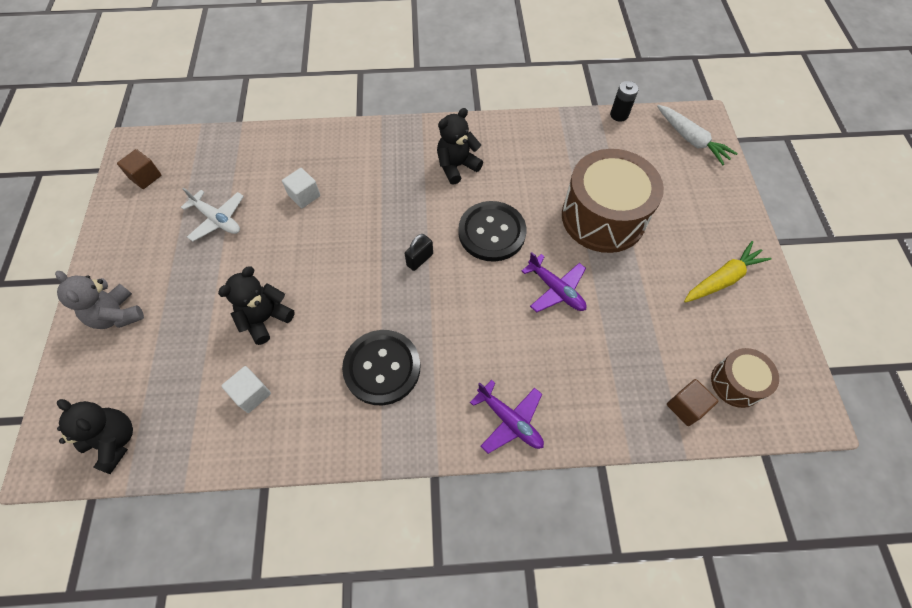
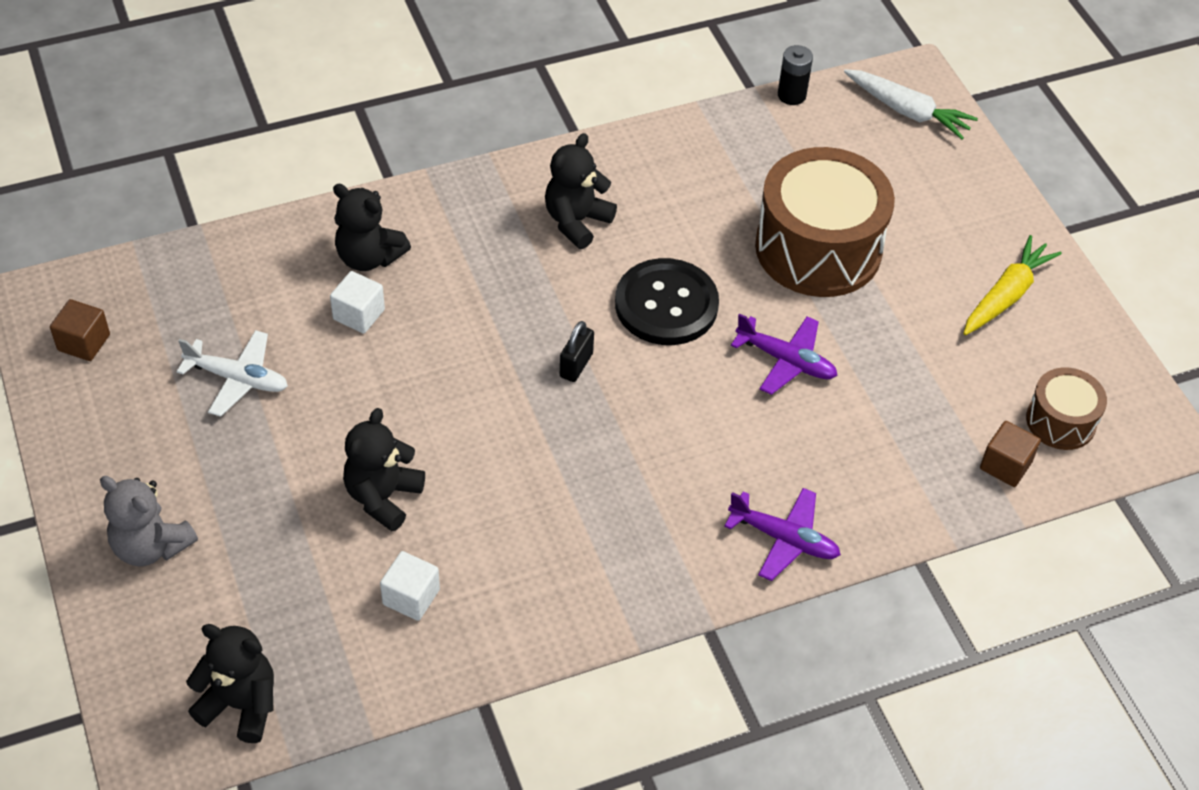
camera: 20 degrees left, 10 degrees down
(325, 161) = (369, 257): none -> black teddy bear
(382, 368) = (583, 518): black button -> none

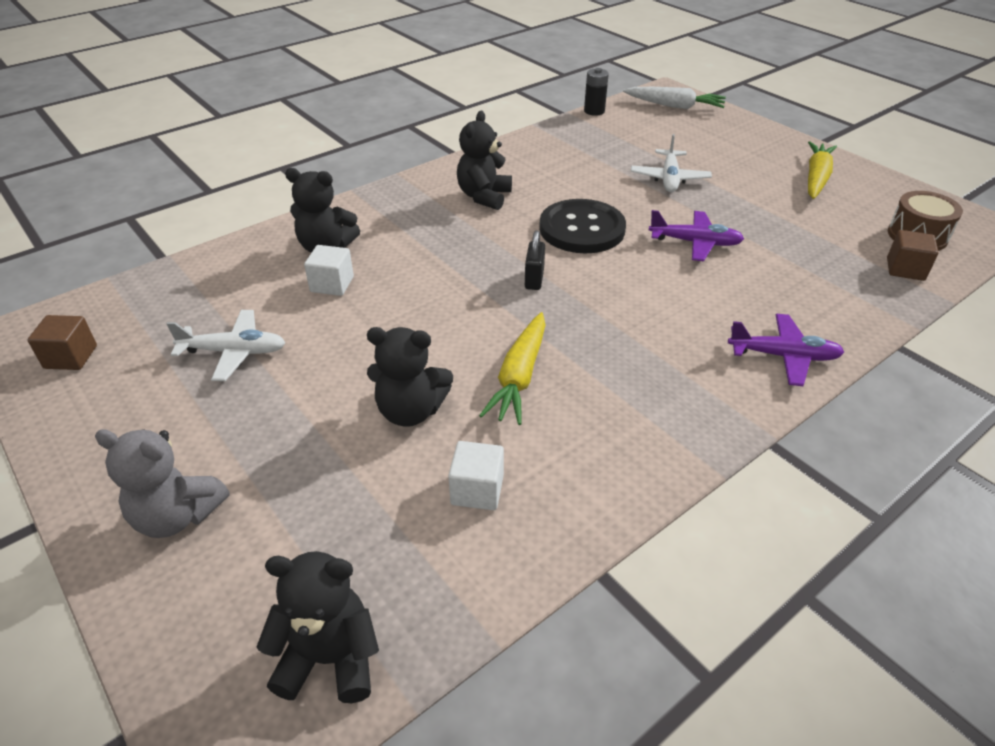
camera: 15 degrees left, 10 degrees down
(383, 497) = (410, 411): black teddy bear -> black teddy bear turned 90 degrees counterclockwise
(503, 487) = (519, 376): none -> yellow carrot
(818, 248) = (669, 178): brown drum -> white plane

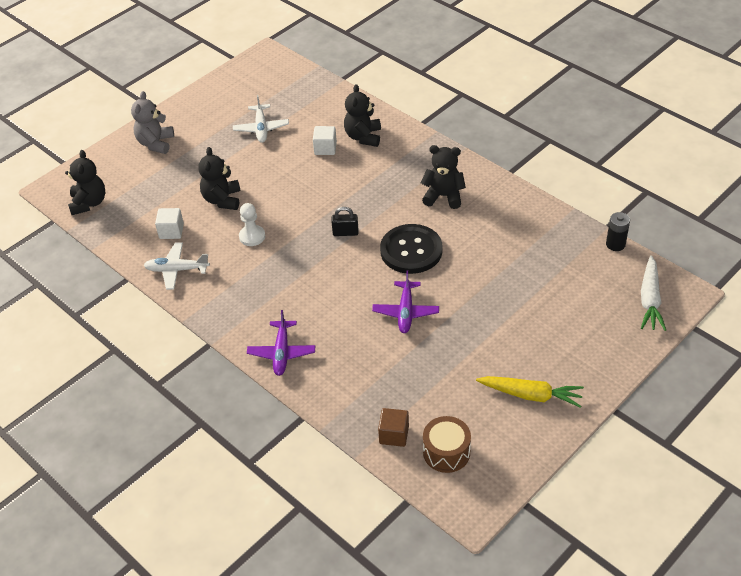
camera: 85 degrees right, 5 degrees up
(71, 357) = (252, 78): brown cube -> none
(519, 376) = (252, 236): yellow carrot -> white pawn
(669, 178) = (501, 297): white plane -> white plane (176, 270)

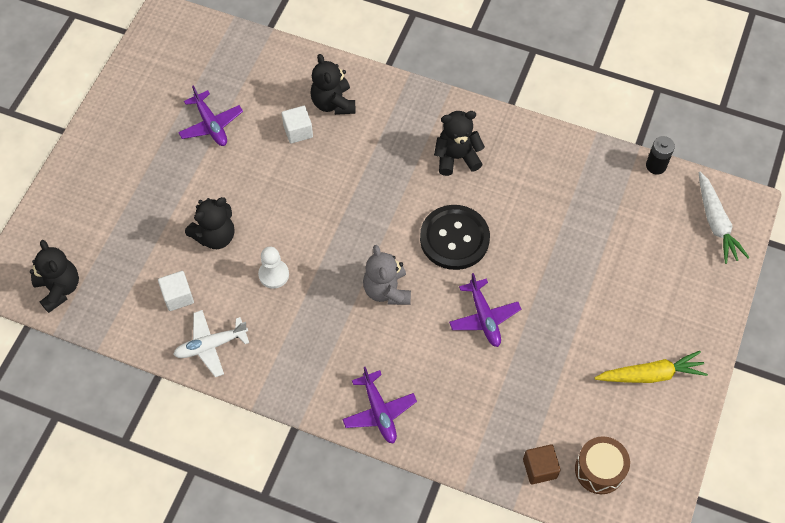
camera: 25 degrees left, 15 degrees up
(155, 143) = (96, 181): grey teddy bear -> grey teddy bear (387, 290)
(222, 200) = (215, 236): black teddy bear -> black teddy bear turned 105 degrees counterclockwise
(261, 128) = (211, 125): white plane -> purple plane
(345, 233) = (374, 237): black padlock -> none

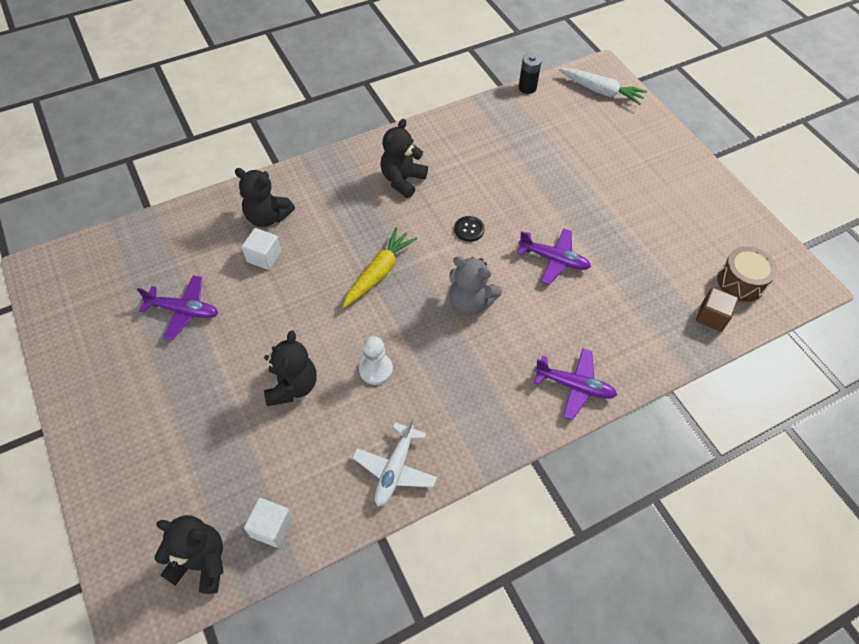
camera: 50 degrees left, 5 degrees down
(178, 296) = (319, 460): white cube -> white cube (271, 527)
(454, 238) = (469, 229): black button -> black button, size x0.44
(650, 374) = (687, 202): yellow carrot -> yellow carrot (378, 273)

